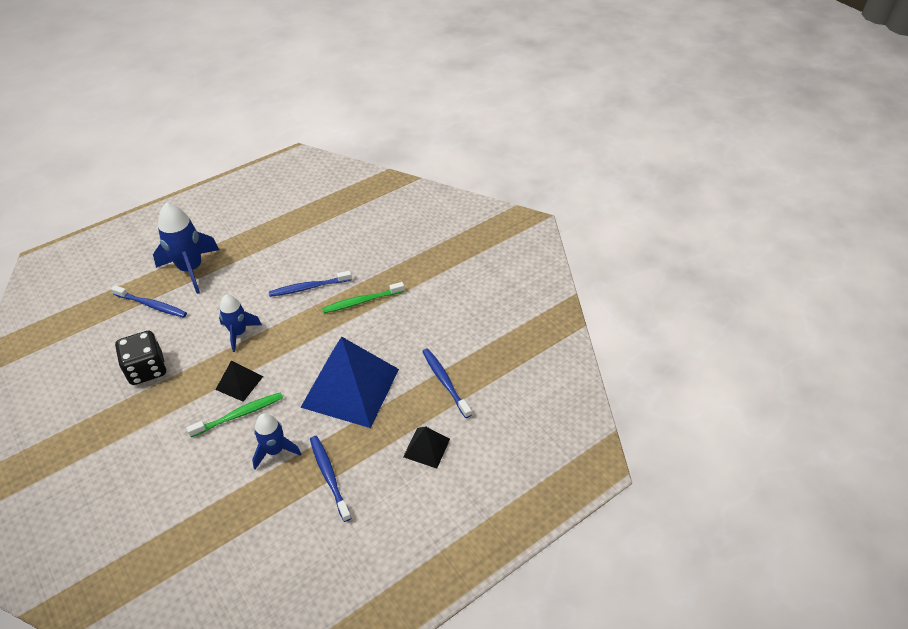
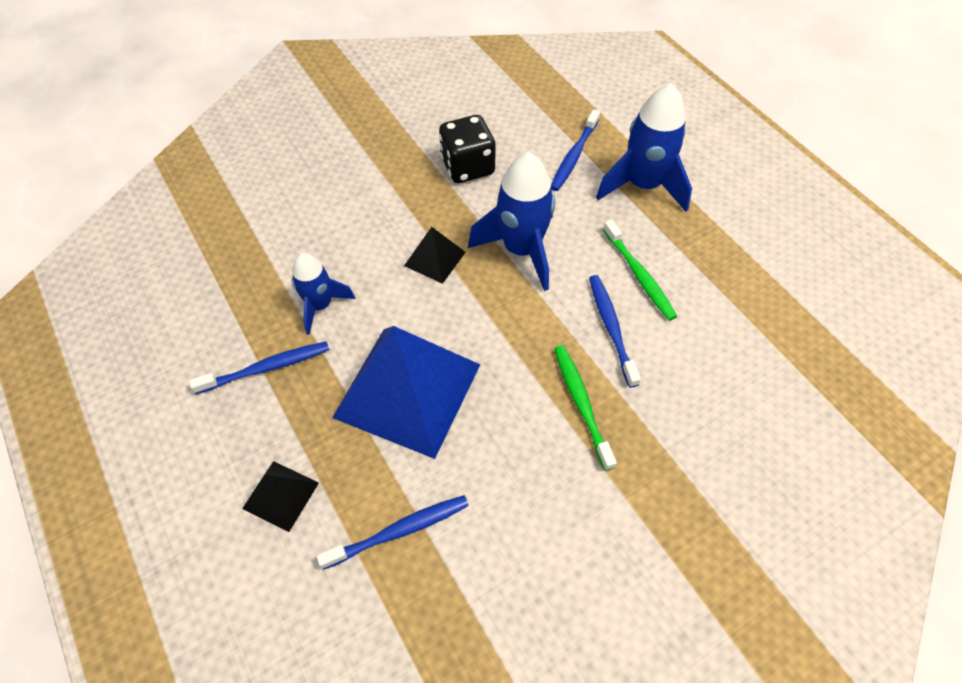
camera: 95 degrees right, 10 degrees up
(239, 333) = (521, 250): blue rocket -> blue rocket, size x1.63
(239, 414) = (383, 264): green toothbrush -> green toothbrush (639, 275)

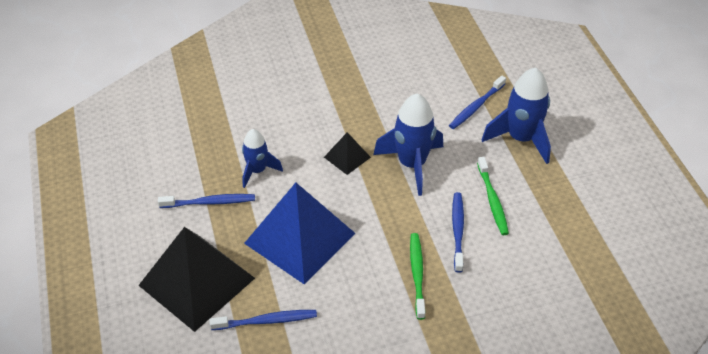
camera: 15 degrees right, 10 degrees down
(281, 495) = (197, 282): black pyramid -> black pyramid, size x2.19
(468, 167) = (393, 98): black dice -> none

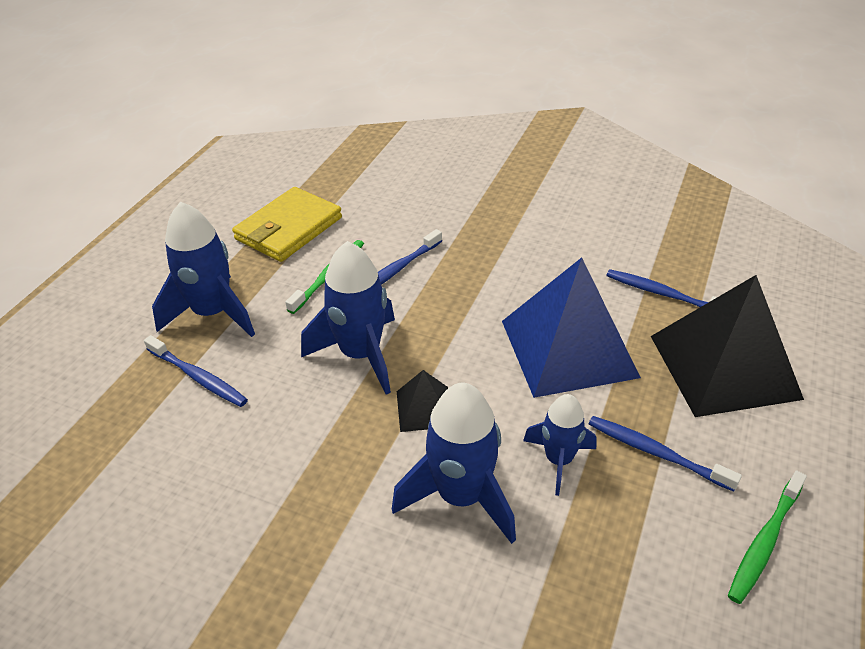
camera: 140 degrees left, 5 degrees down
(290, 130) = (461, 496): none -> blue rocket
(417, 274) = (477, 258): green toothbrush -> green toothbrush (764, 542)
(476, 107) = (198, 377): blue toothbrush -> blue toothbrush turned 45 degrees clockwise
(567, 219) = (288, 228): none -> yellow wallet

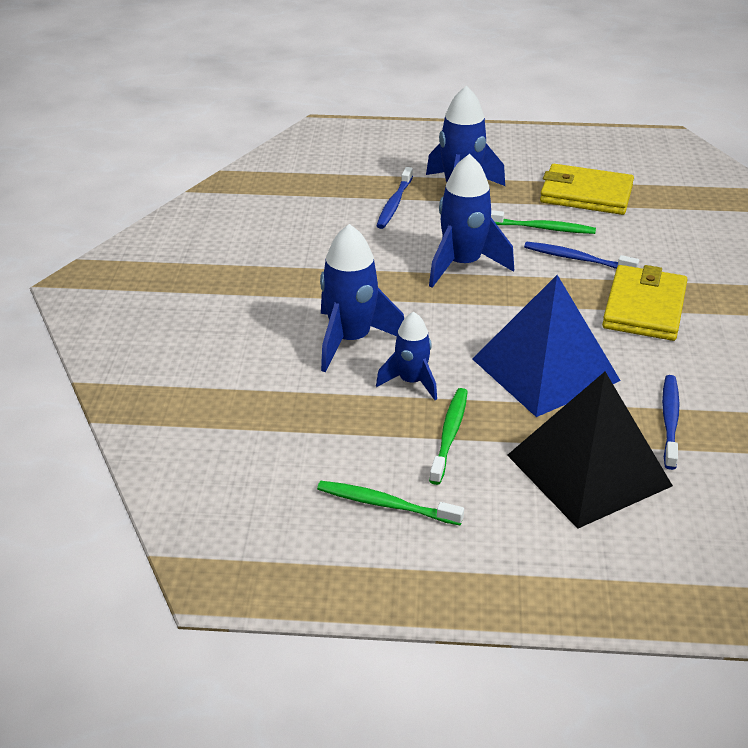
camera: 70 degrees right, 5 degrees down
(424, 408) = (425, 306): black pyramid -> none
(496, 254) = (644, 307): none -> yellow wallet
(656, 453) = (449, 434): blue toothbrush -> green toothbrush

